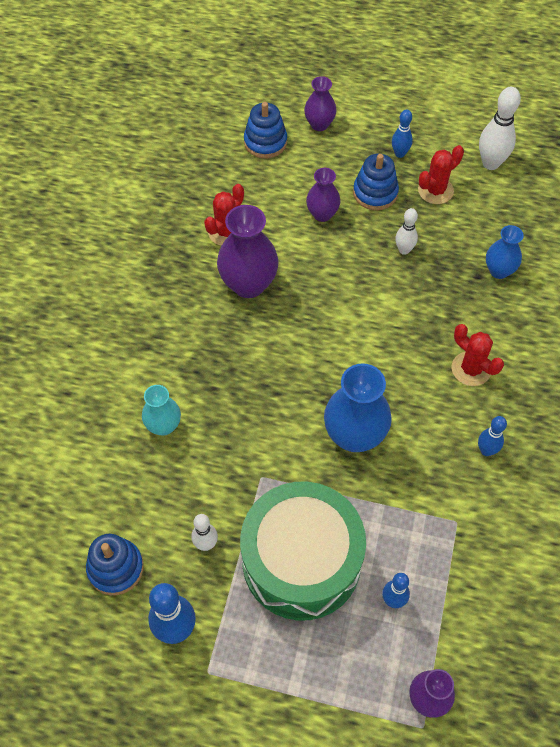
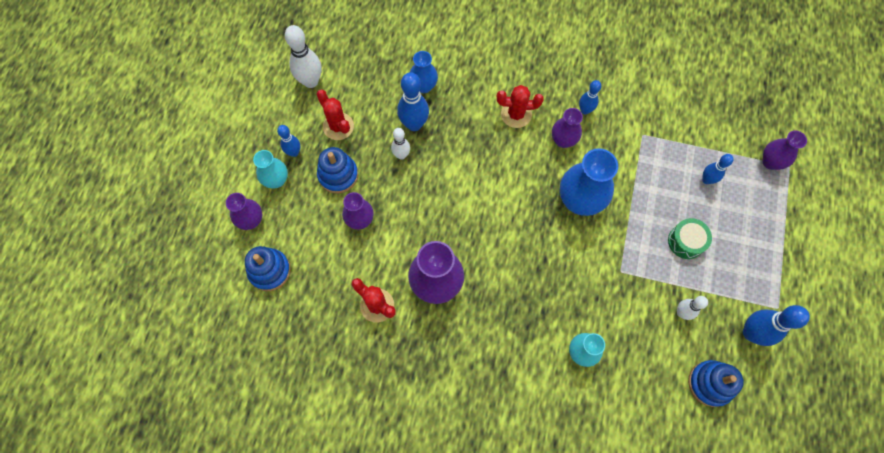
camera: 90 degrees left, 10 degrees up
(301, 561) = (686, 241): green drum -> green drum, size x0.41
(366, 141) = (276, 180): none -> turquoise vase
(438, 421) = (563, 140): none -> purple vase
(445, 261) = (414, 124): none -> blue bowling pin
(471, 369) = (516, 114): red cactus -> red cactus turned 45 degrees clockwise

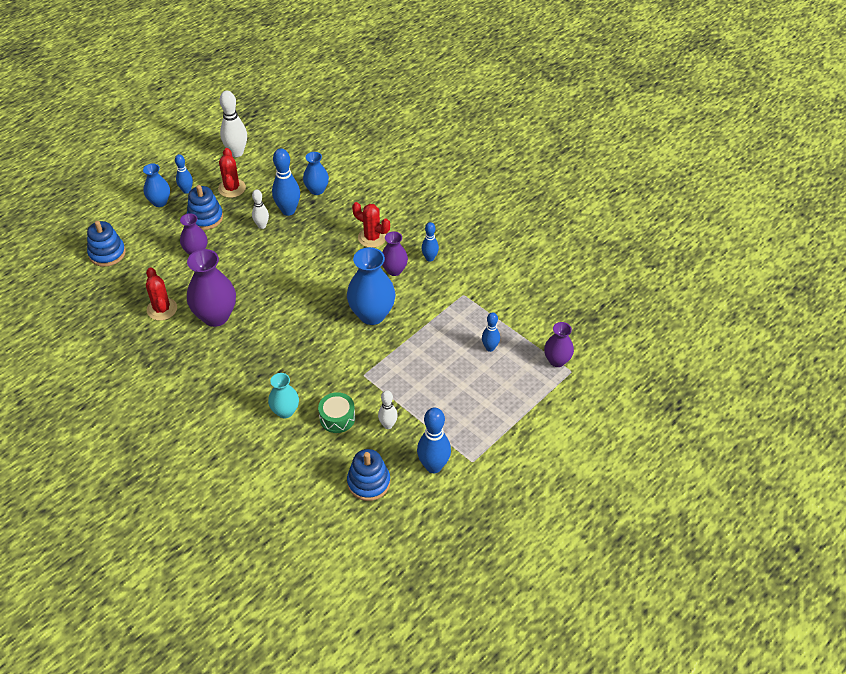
camera: 30 degrees right, 20 degrees down
(251, 220) = (121, 218): purple vase -> none
(276, 180) = (159, 202): turquoise vase -> blue vase
(686, 241) = (434, 380): green drum -> green drum (337, 418)

